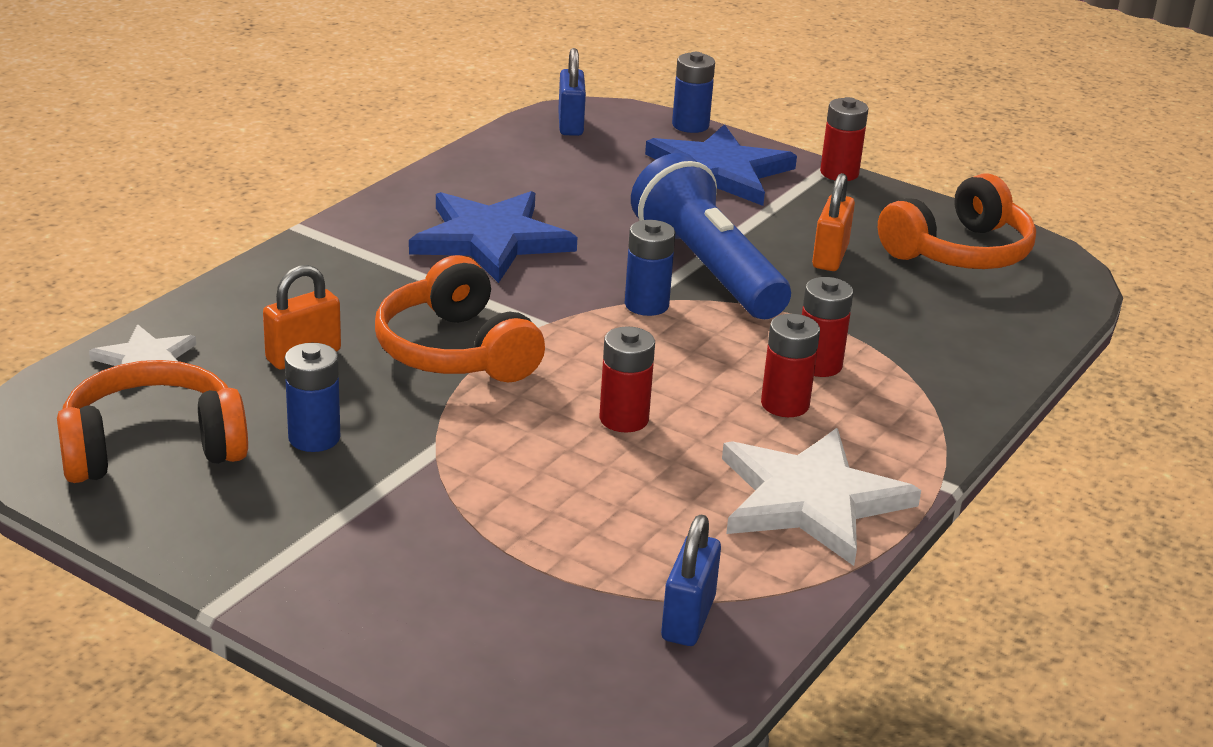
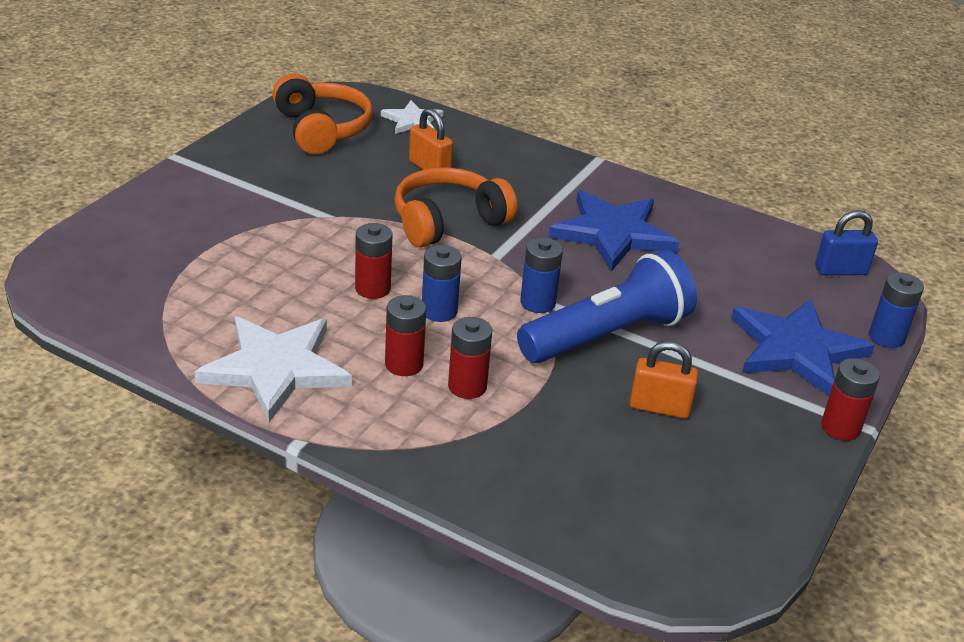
camera: 85 degrees right, 5 degrees up
(314, 438) = (336, 176): blue battery -> blue battery (439, 311)
(688, 619) = (145, 308): blue padlock -> none
(959, 252) = (707, 497): orange headphones -> none

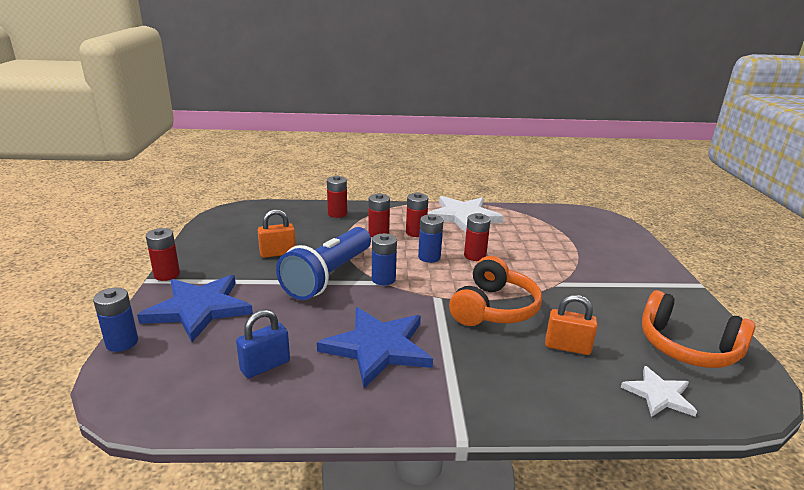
camera: 150 degrees right, 10 degrees down
(496, 471) = (337, 214): none -> red battery
(840, 270) = (159, 394): blue padlock -> blue padlock (265, 366)

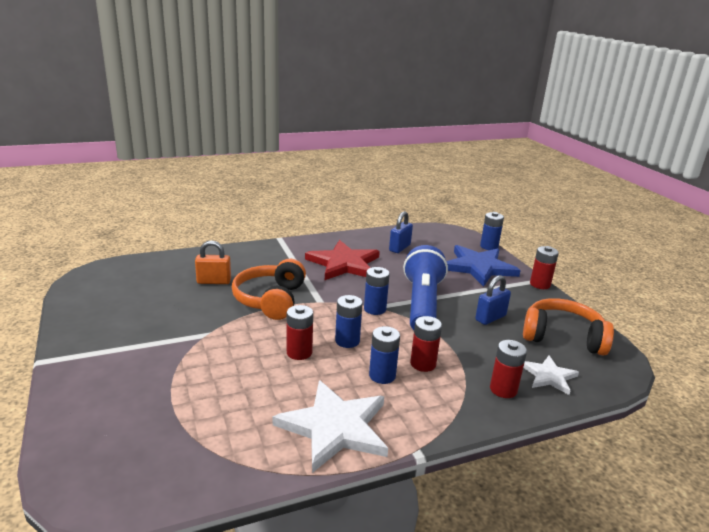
camera: 160 degrees right, 0 degrees up
(278, 253) = (490, 318): orange padlock -> blue padlock
(378, 347) = (344, 264): blue star -> red star
(416, 232) = (382, 375): red battery -> blue battery
(659, 395) = (161, 265): white star -> white star (549, 376)
(687, 347) = (116, 294): orange headphones -> orange headphones (562, 337)

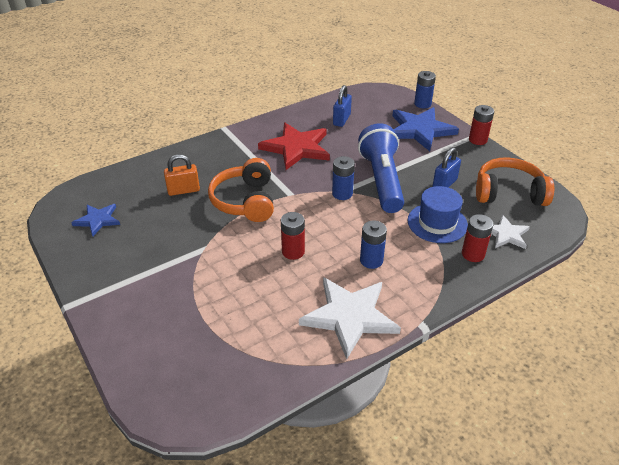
camera: 10 degrees left, 15 degrees up
(117, 293) = (97, 220): none -> blue star
(347, 341) = (330, 232): blue battery -> none
(423, 364) = (401, 242): red battery -> none
(470, 352) = (437, 223): none -> blue hat

